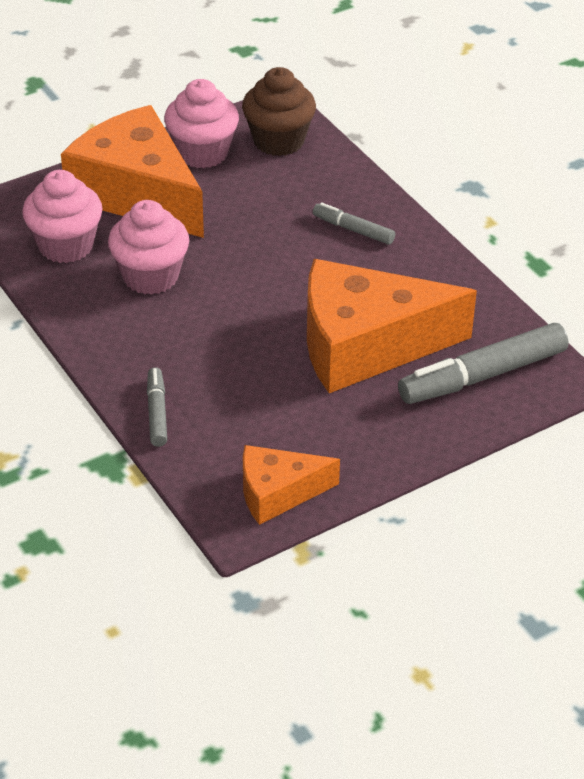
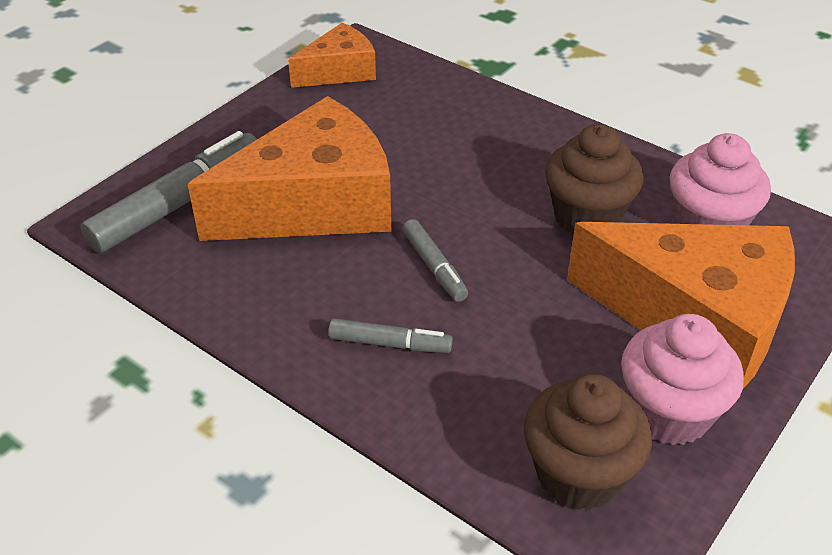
camera: 160 degrees right, 0 degrees up
(150, 276) = (587, 217): pink cupcake -> brown cupcake
(157, 412) = (479, 101): grey marker -> grey marker (434, 267)

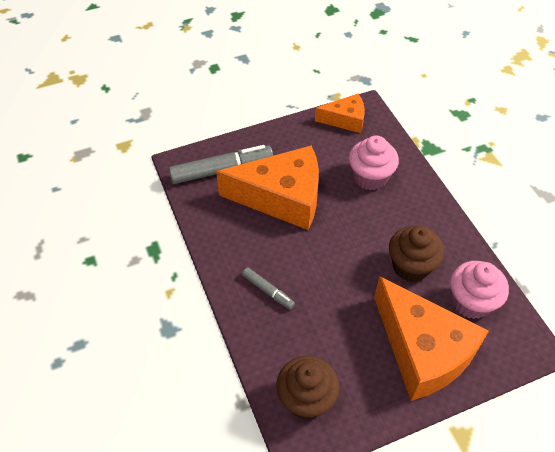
camera: 30 degrees right, 10 degrees up
(434, 267) = (315, 259): grey marker -> none
(669, 413) = (370, 392): pink cupcake -> pink cupcake (370, 177)

